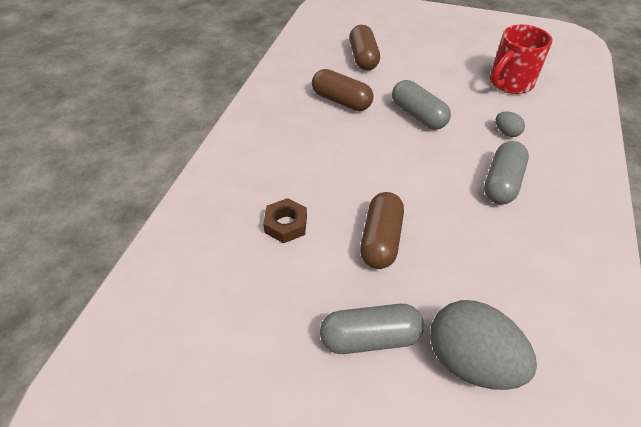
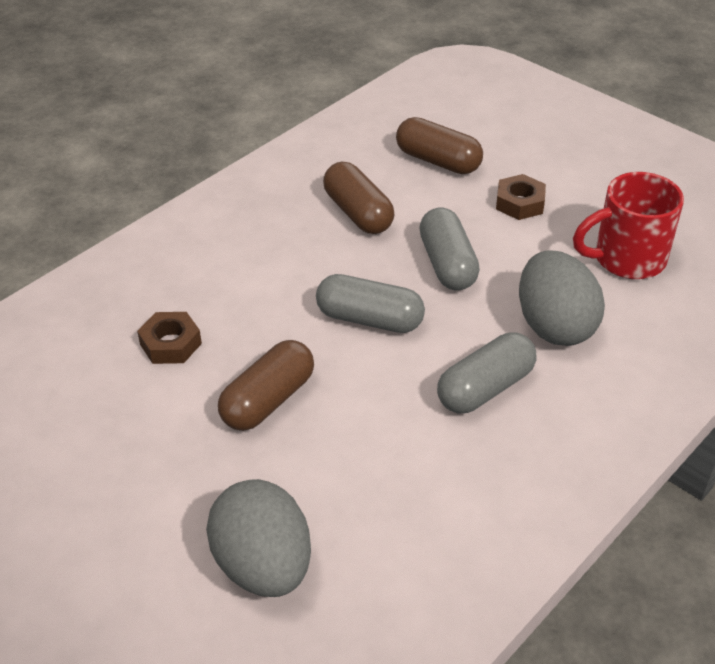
camera: 25 degrees right, 5 degrees down
(363, 58) = (438, 161): brown capsule -> brown capsule turned 75 degrees counterclockwise
(370, 337) = (171, 497): grey capsule -> grey capsule (369, 319)
(428, 69) = (519, 203): none -> brown nut
(506, 133) = (554, 326): grey egg -> grey egg, size x2.25

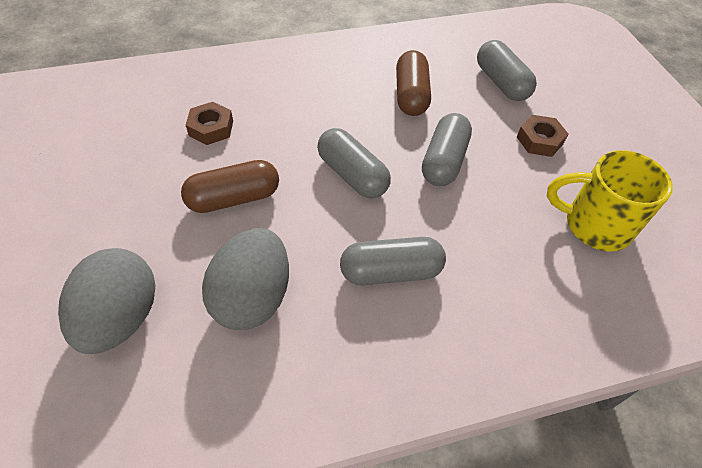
camera: 30 degrees right, 10 degrees up
(438, 161) = (501, 83): brown capsule -> grey capsule
(554, 326) = (487, 250): grey egg -> grey egg (253, 297)
(626, 259) = (594, 225): red mug -> yellow mug

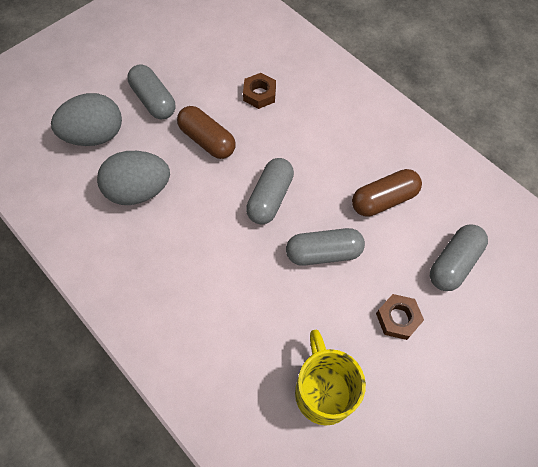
camera: 65 degrees right, 10 degrees up
(391, 272) = (198, 259): grey capsule -> grey capsule (153, 100)

